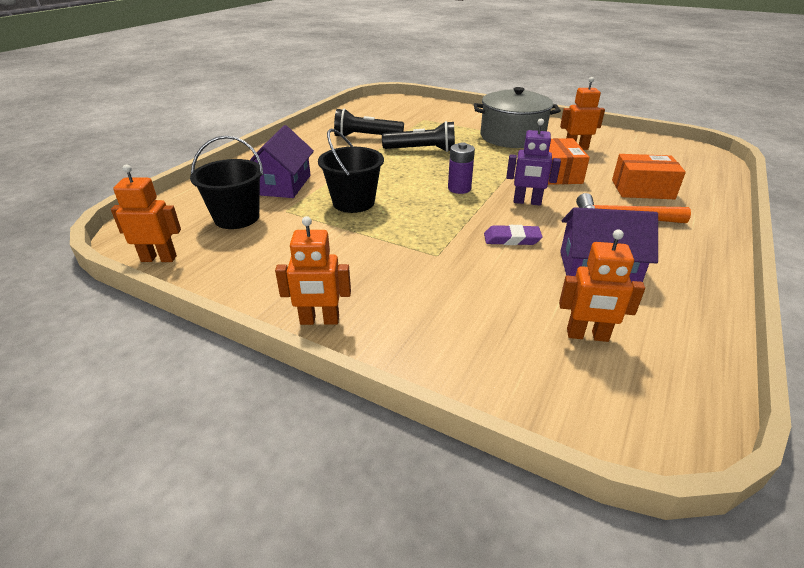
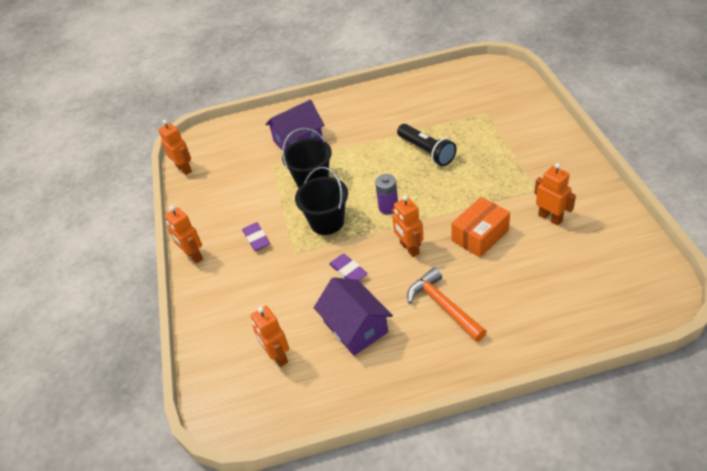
camera: 55 degrees right, 10 degrees up
(237, 218) = (244, 157): black bucket -> black bucket (327, 222)
(366, 137) = (411, 114): black flashlight -> none
(374, 265) = (256, 239): none -> purple eraser
(512, 137) = (521, 173): grey pot -> none
(527, 202) = (409, 248): purple robot -> orange robot
(642, 189) = (514, 293): orange box -> none

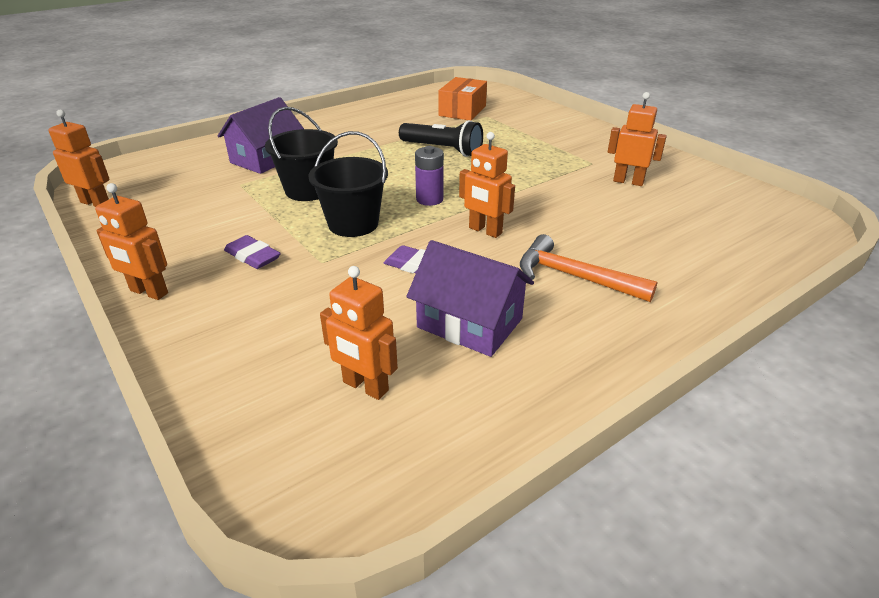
camera: 30 degrees left, 10 degrees down
(480, 235) = (563, 207): orange box -> orange box (462, 111)

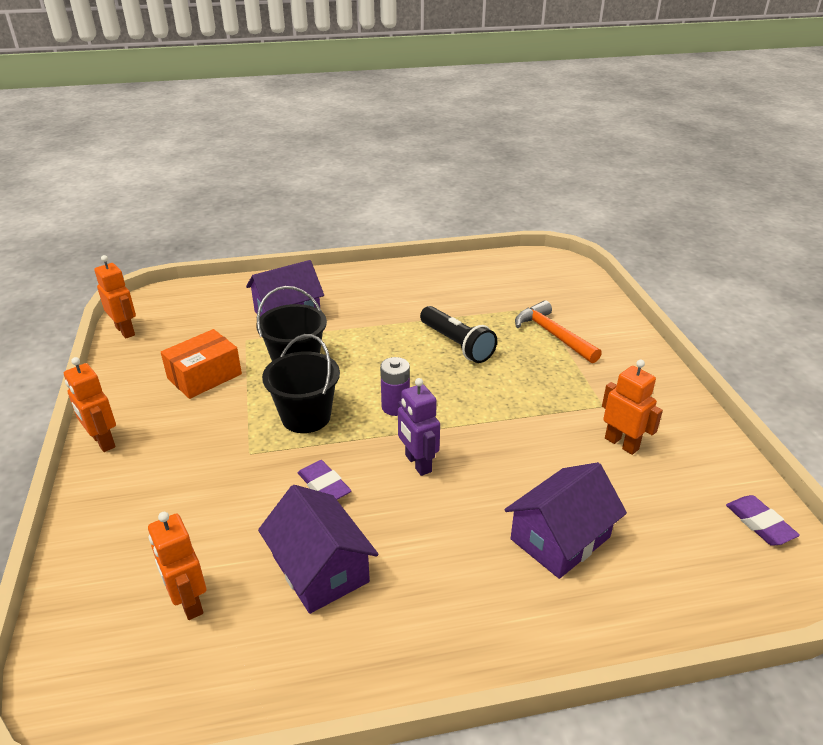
camera: 25 degrees right, 0 degrees up
(252, 256) = (200, 428): purple eraser -> purple eraser (759, 523)
(462, 111) = (518, 294): orange box -> orange box (204, 376)
(485, 231) = (417, 463): orange robot -> purple robot
(574, 277) = (458, 551): orange hammer -> orange hammer (552, 335)
(642, 247) = (560, 538): none -> purple house

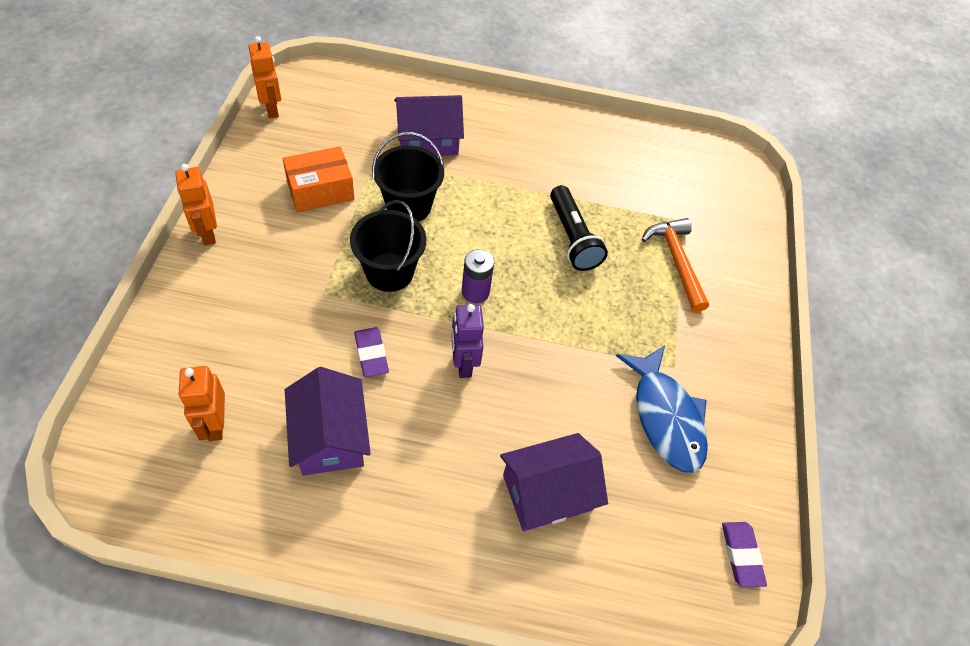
camera: 15 degrees right, 20 degrees up
(621, 443) = (665, 417): orange robot -> blue fish

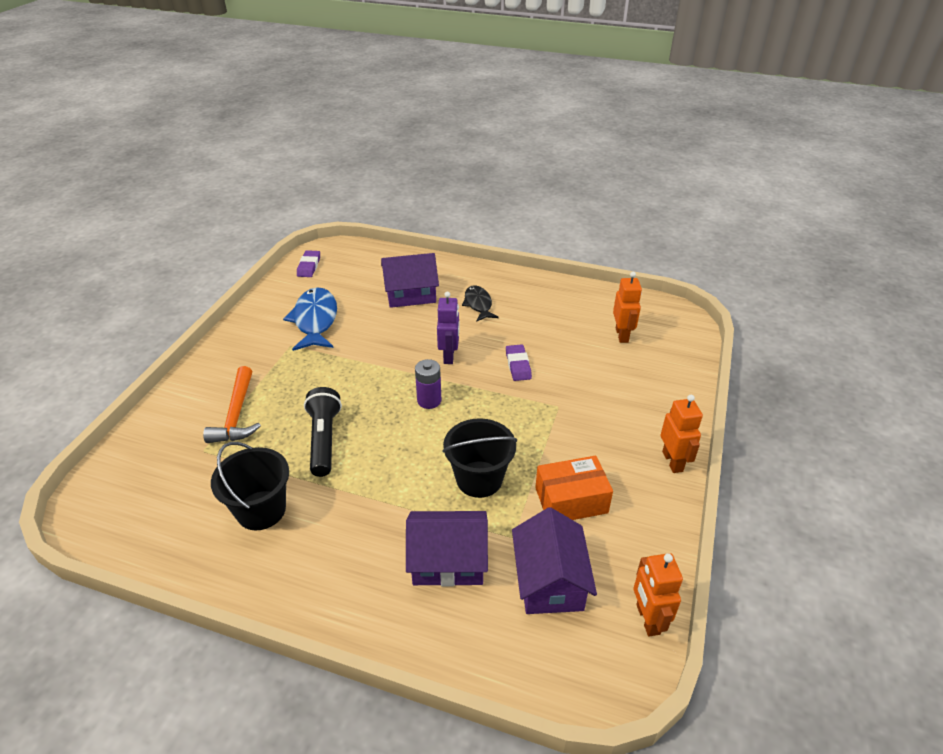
camera: 165 degrees left, 15 degrees down
(330, 437) = (545, 325): purple house -> purple house (550, 581)
(389, 272) = (501, 419): black bucket -> black bucket (261, 510)
(435, 477) = (478, 304): none -> black fish

